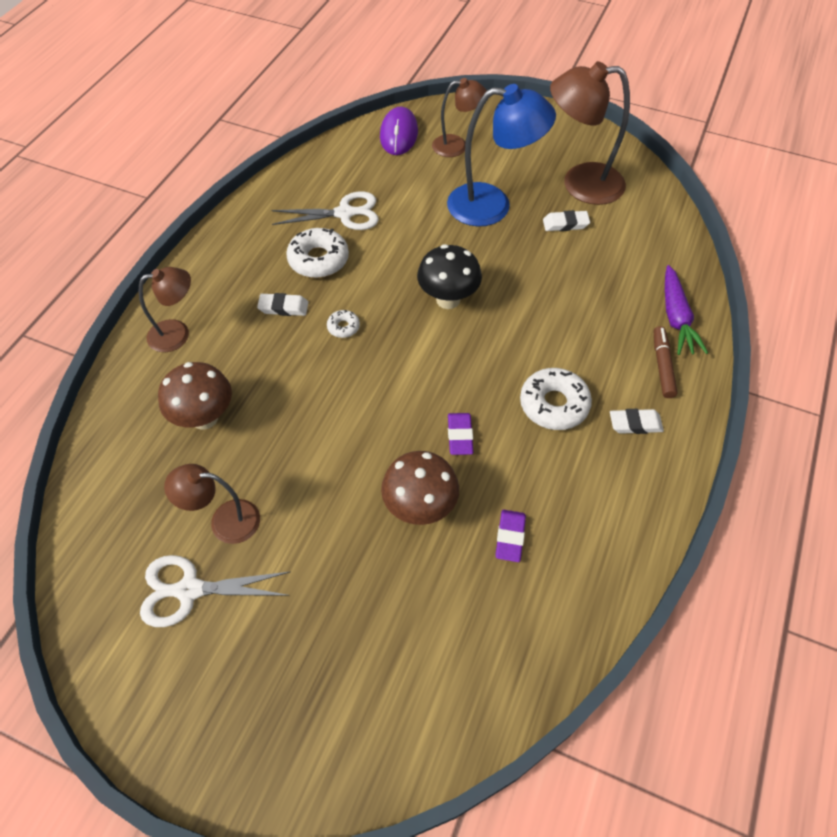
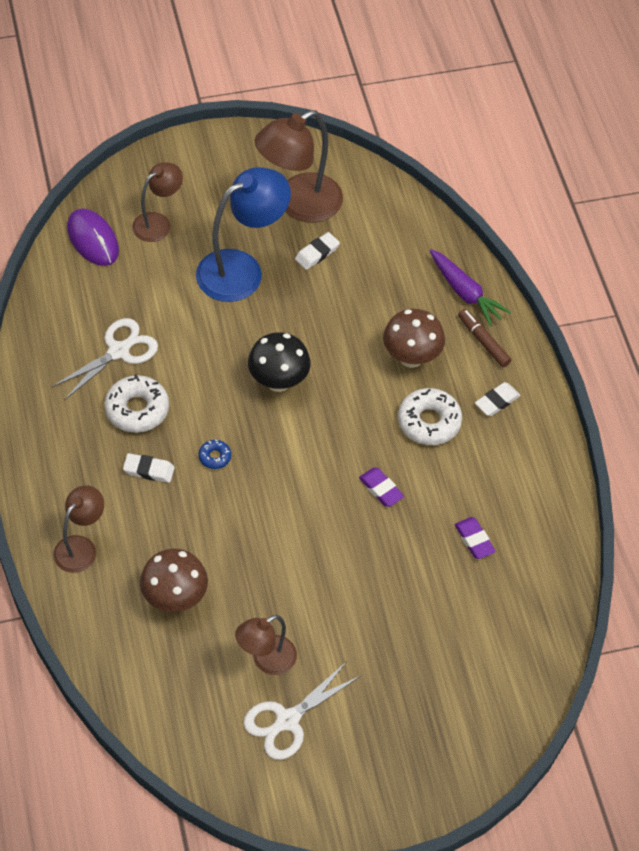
camera: 40 degrees left, 0 degrees up
(283, 307) = (149, 470): white eraser -> white eraser turned 45 degrees clockwise
(343, 327) = (215, 457): white donut -> blue donut
(420, 507) = (396, 559): brown mushroom -> brown mushroom (411, 358)

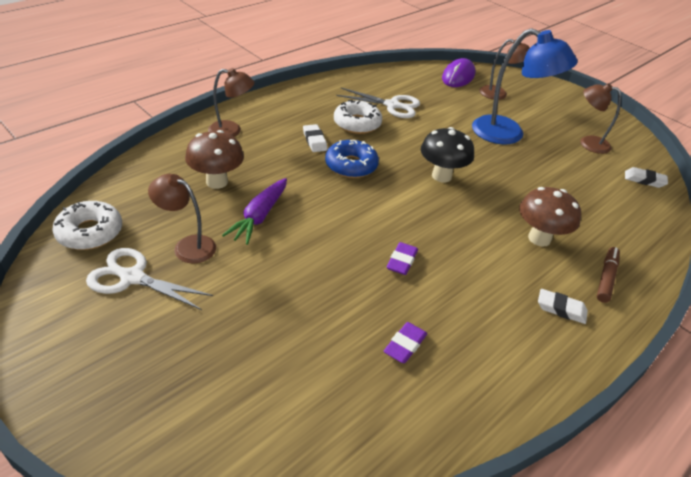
camera: 60 degrees right, 15 degrees down
(215, 457) = (351, 165): blue donut -> blue donut, size x1.99
(298, 204) = (588, 143): brown lamp -> brown lamp, size x0.59
(317, 253) = (563, 162): white eraser -> white eraser (644, 180)
(429, 422) = (493, 269): white donut -> white donut (90, 232)
(465, 293) = (634, 250): purple carrot -> purple carrot (260, 216)

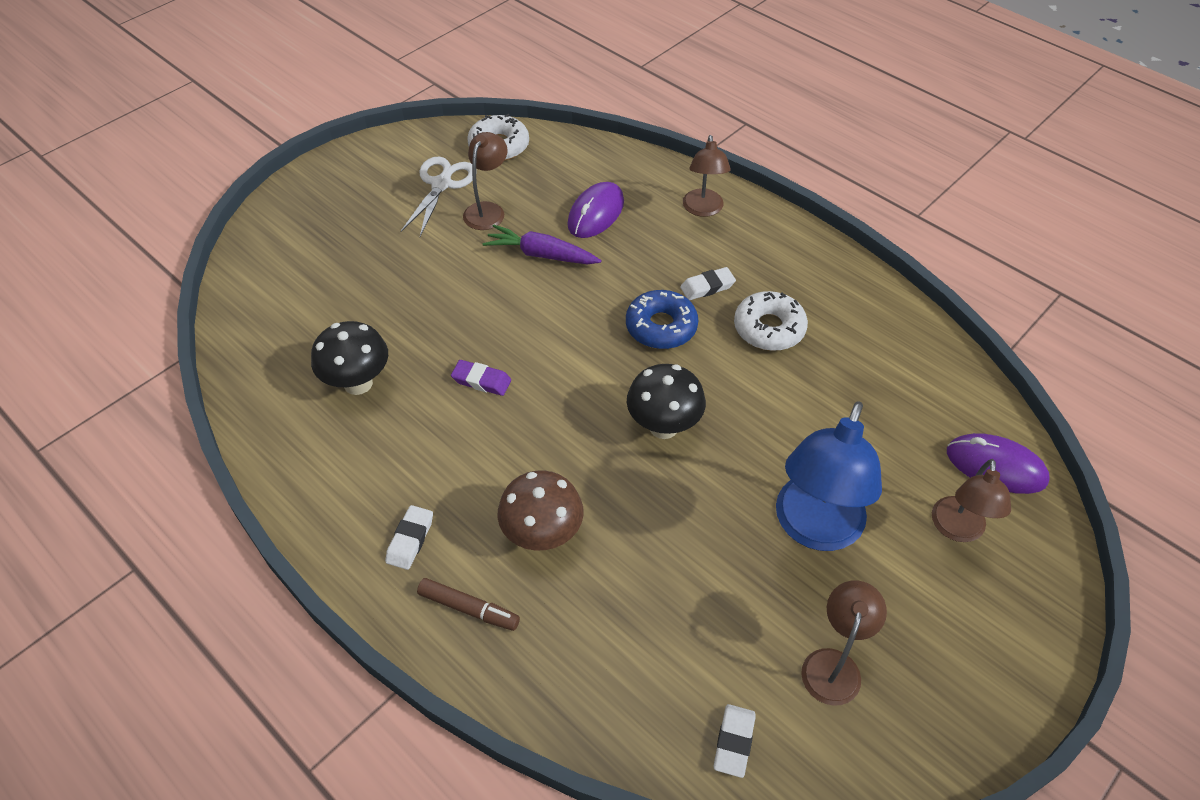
camera: 90 degrees right, 10 degrees up
(217, 182) = (596, 213): brown mushroom -> purple mouse
(392, 105) = (841, 369): white scissors -> none
(405, 345) = (358, 383): purple eraser -> black mushroom

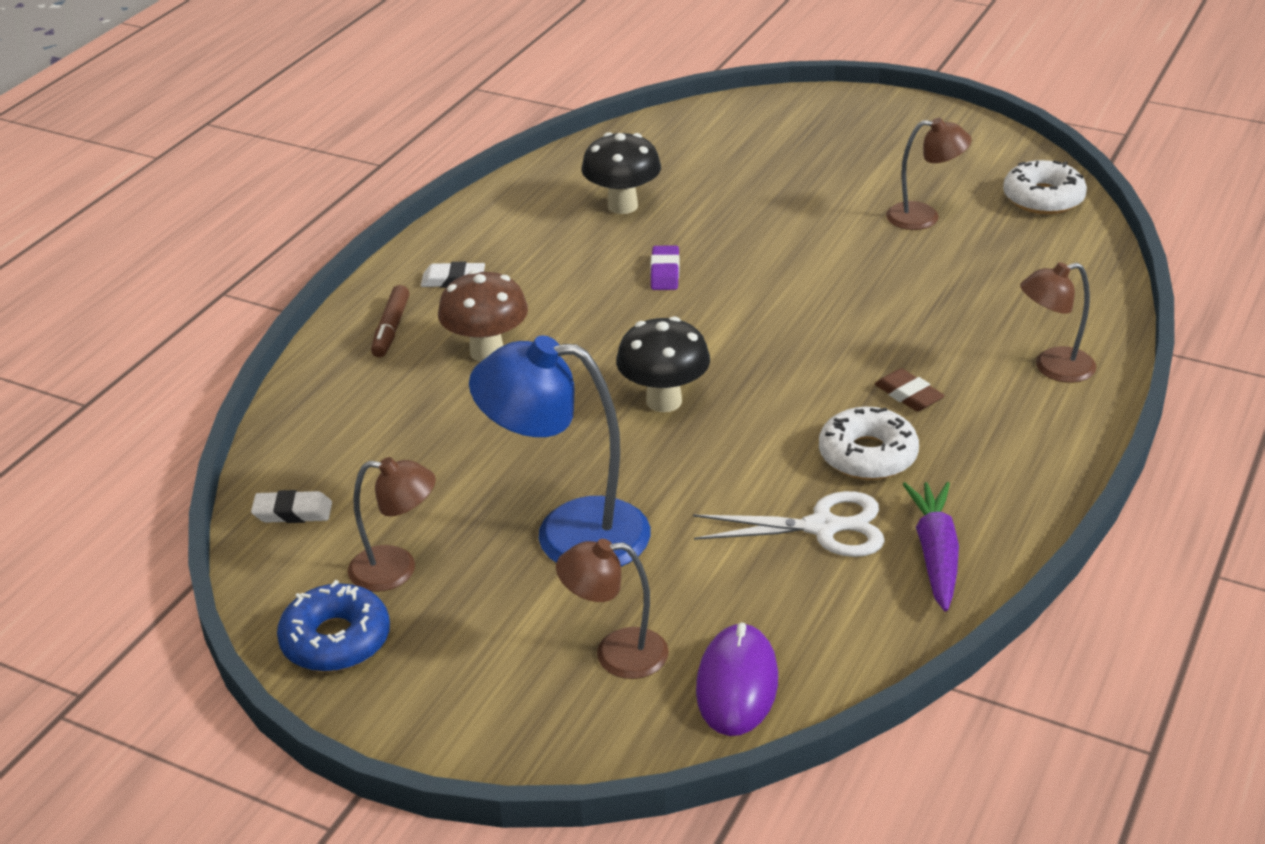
camera: 75 degrees right, 15 degrees down
(442, 184) = (944, 179): white scissors -> white scissors (823, 527)
(542, 255) = (877, 268): purple carrot -> purple carrot (935, 554)
(596, 213) = (978, 289): purple mouse -> none
(661, 327) = (816, 372): blue donut -> blue donut (336, 640)
(707, 287) = (908, 395): white eraser -> brown eraser

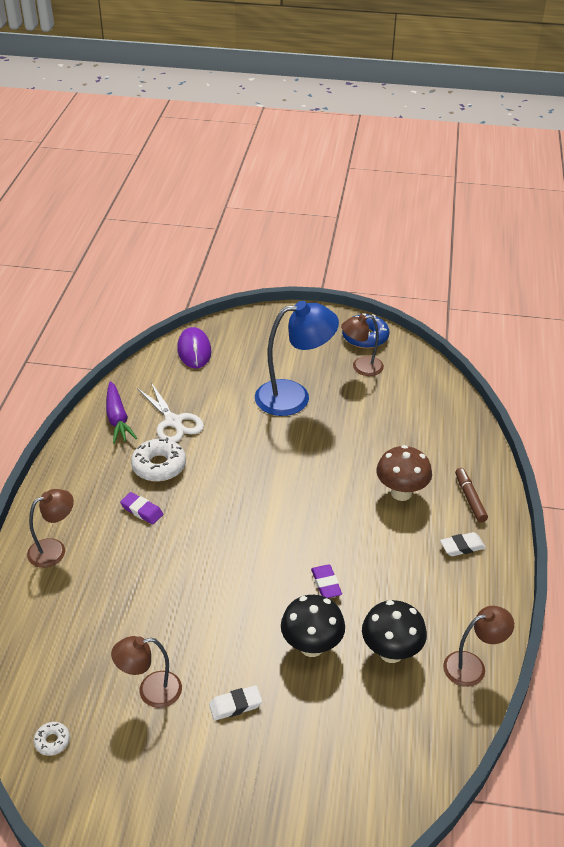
camera: 160 degrees right, 5 degrees up
(293, 512) = (428, 383): white eraser -> white eraser (235, 705)
(616, 654) = (248, 352): brown lamp -> brown lamp (472, 666)
(664, 401) = (281, 479): black mushroom -> black mushroom (311, 646)
(823, 527) = (174, 422): white scissors -> white scissors turned 105 degrees counterclockwise
(908, 395) = (142, 511): brown eraser -> purple eraser
(1043, 198) = (52, 741): white donut -> white donut, size x0.50

